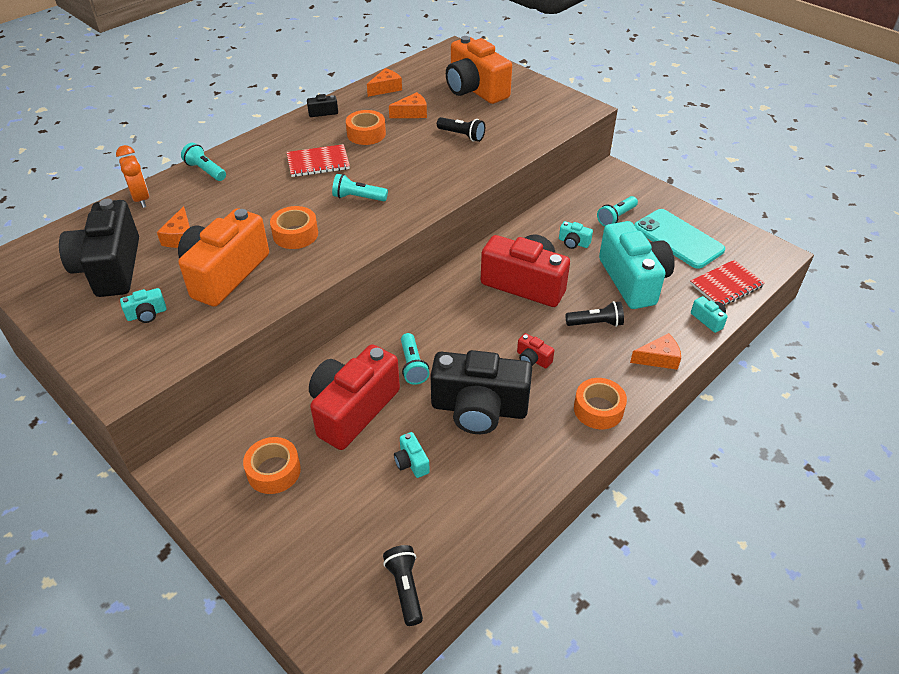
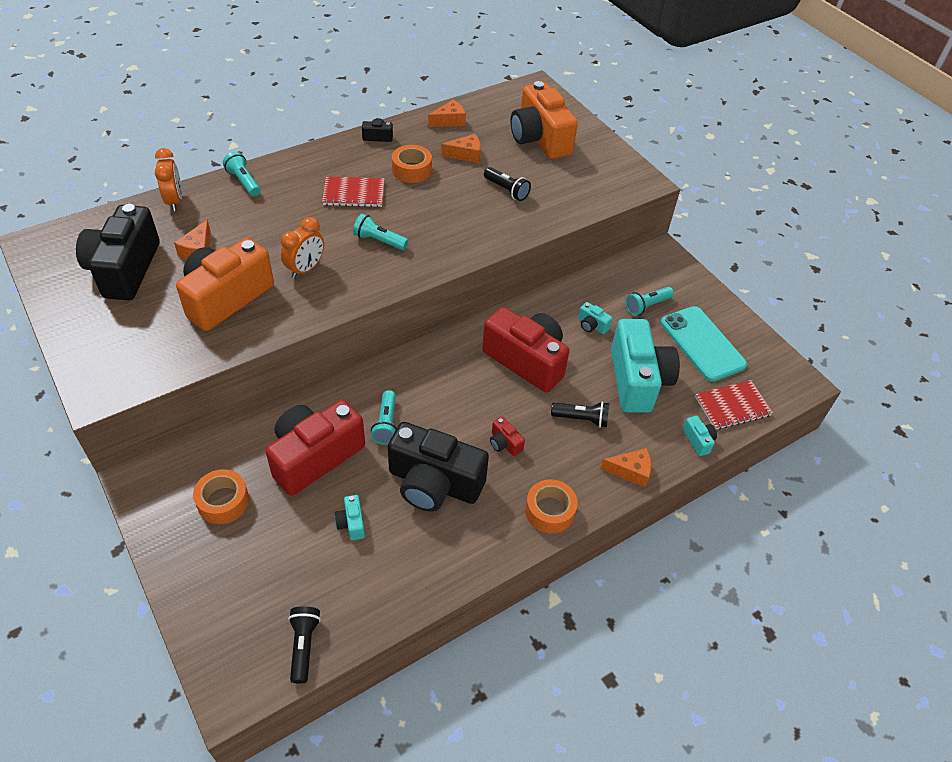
camera: 10 degrees right, 5 degrees up
(147, 314) = (142, 325): turquoise camera -> none
(295, 234) = (305, 269): orange tape -> orange clock

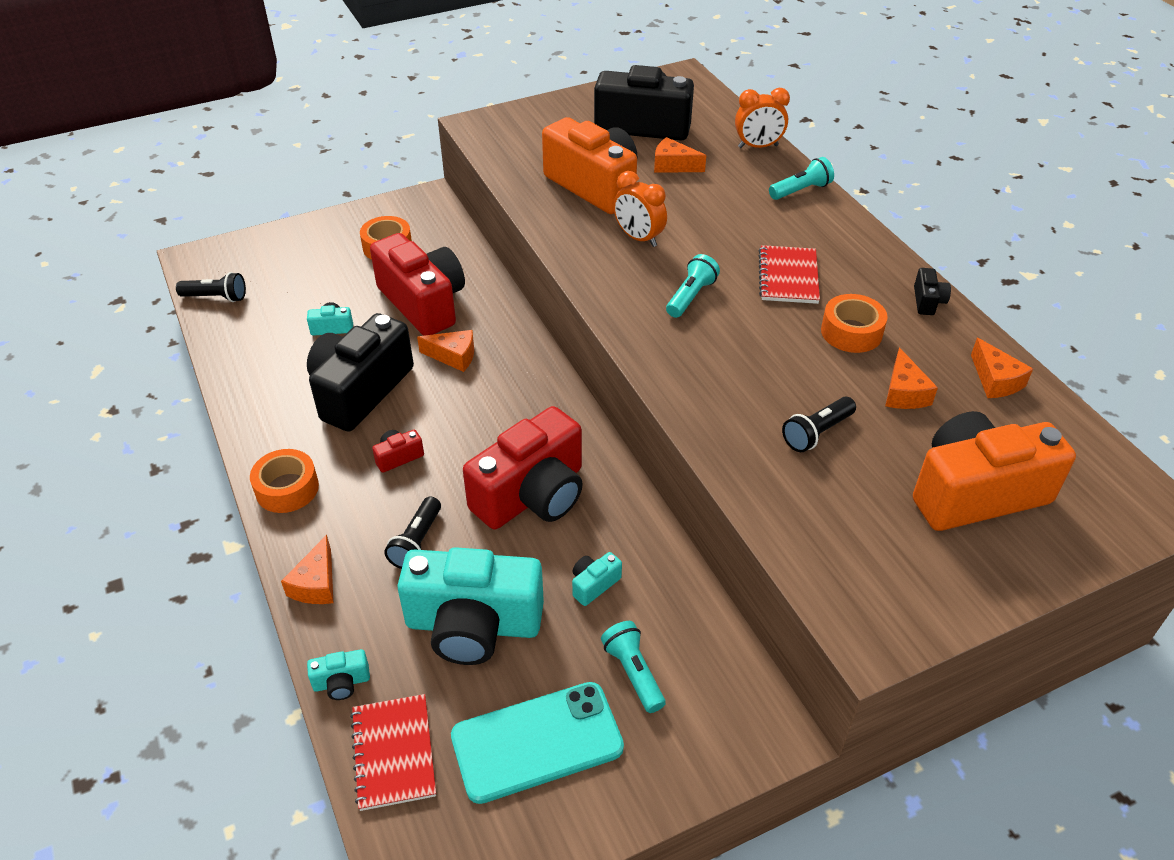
camera: 100 degrees right, 5 degrees down
(386, 424) = (453, 356): turquoise flashlight -> orange cheese

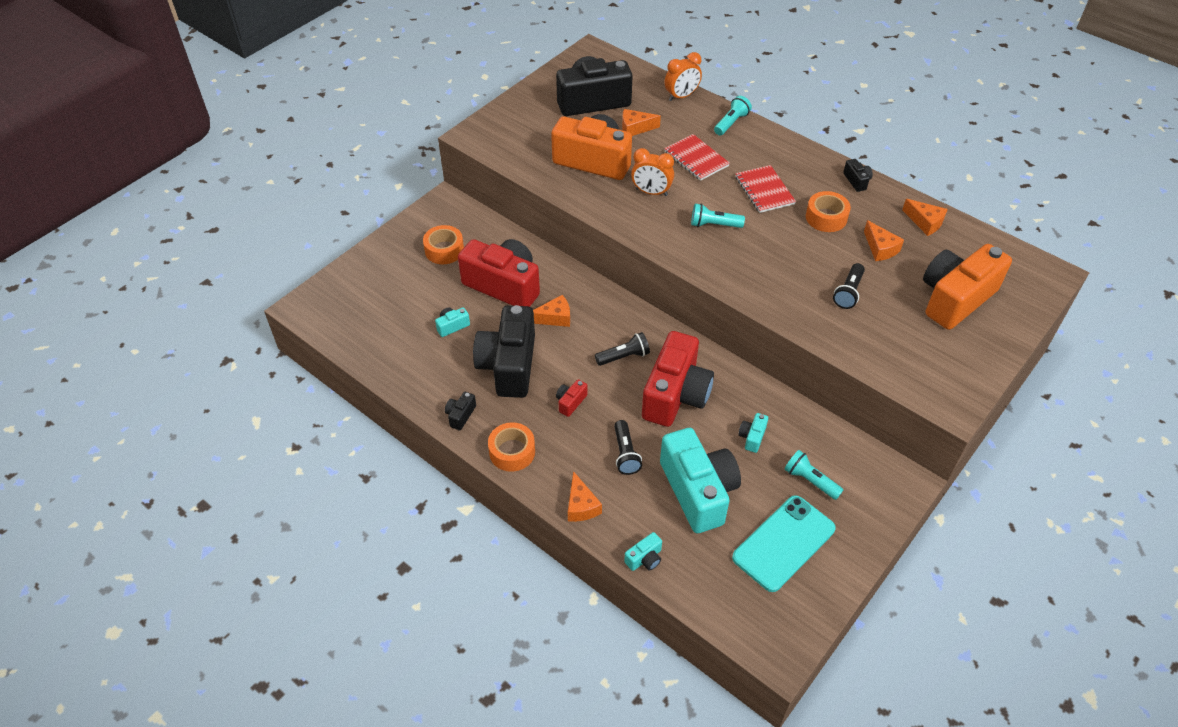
camera: 25 degrees left, 5 degrees up
(216, 297) = (345, 332): black flashlight -> black flashlight (624, 356)
(263, 426) = (460, 415): none -> black camera
(393, 753) = (707, 585): red notebook -> red notebook (696, 159)
(473, 625) = (698, 491): turquoise camera -> turquoise camera turned 90 degrees counterclockwise
(691, 296) = (714, 225): turquoise flashlight -> turquoise flashlight turned 90 degrees counterclockwise

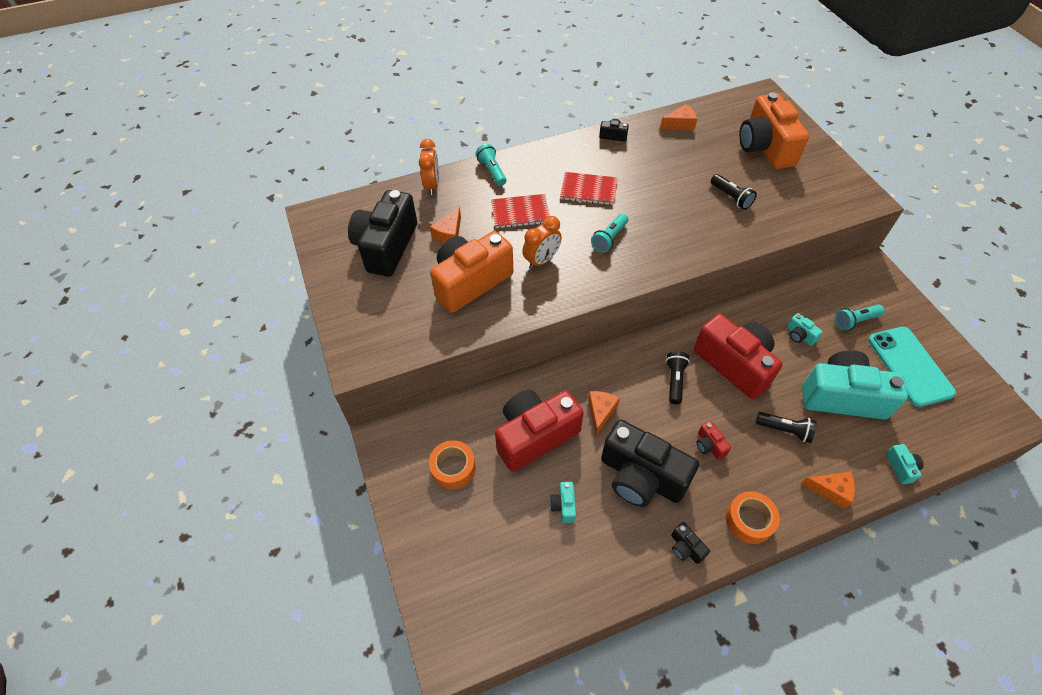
camera: 60 degrees left, 5 degrees up
(826, 217) = (642, 171): orange tape -> none
(880, 248) = (693, 159): orange cheese -> none

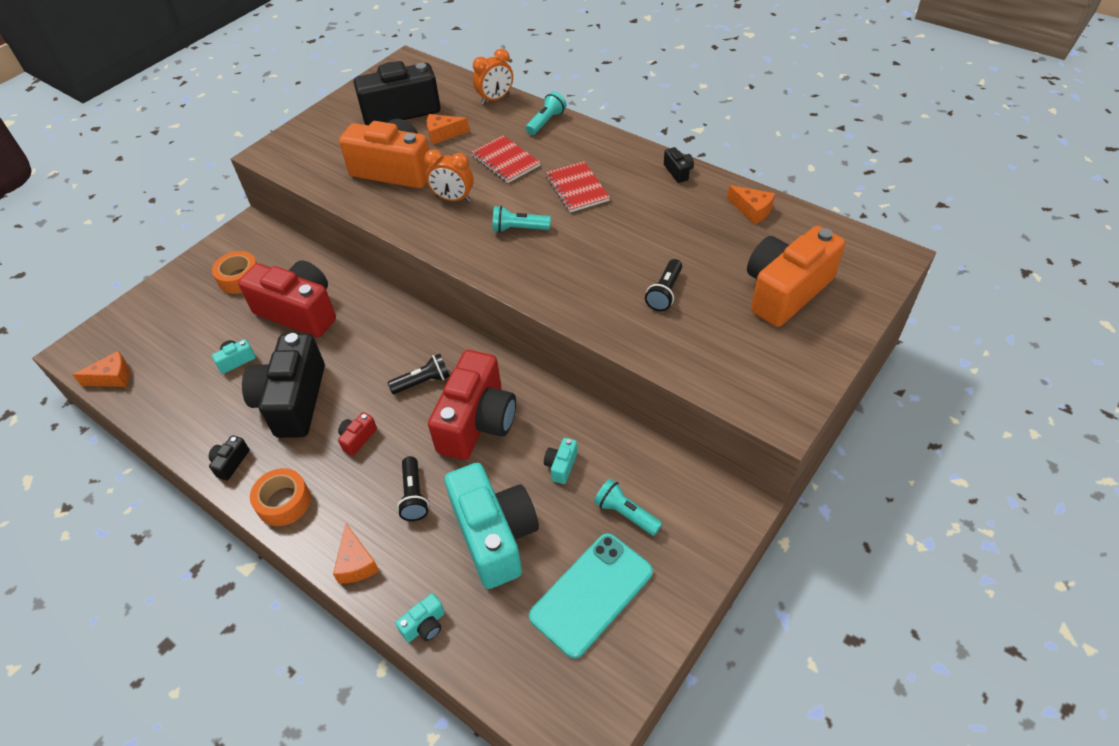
camera: 60 degrees right, 5 degrees down
(600, 412) = (351, 343): orange cheese -> orange cheese (112, 377)

